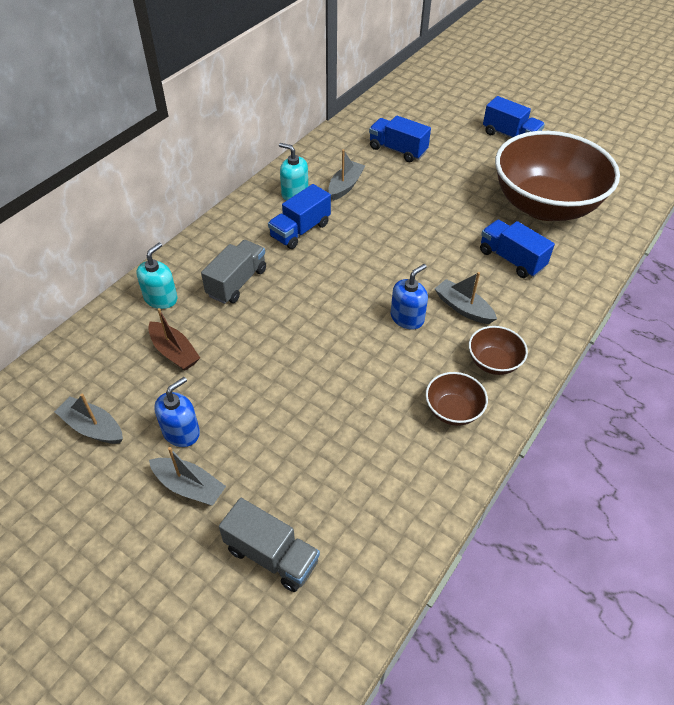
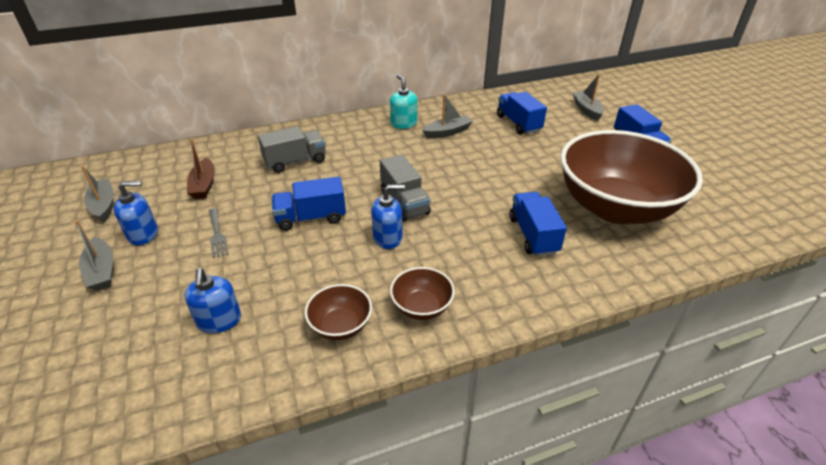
camera: 35 degrees right, 10 degrees down
(161, 298) = (238, 151): turquoise soap dispenser -> none
(255, 393) = (217, 234): none -> grey fork
(271, 555) = (83, 349): grey truck -> grey truck (404, 202)
(300, 230) = (378, 147): blue truck -> blue truck (311, 218)
(356, 463) = (219, 320): none -> blue soap dispenser
(463, 308) = (444, 252): grey boat -> grey boat (586, 110)

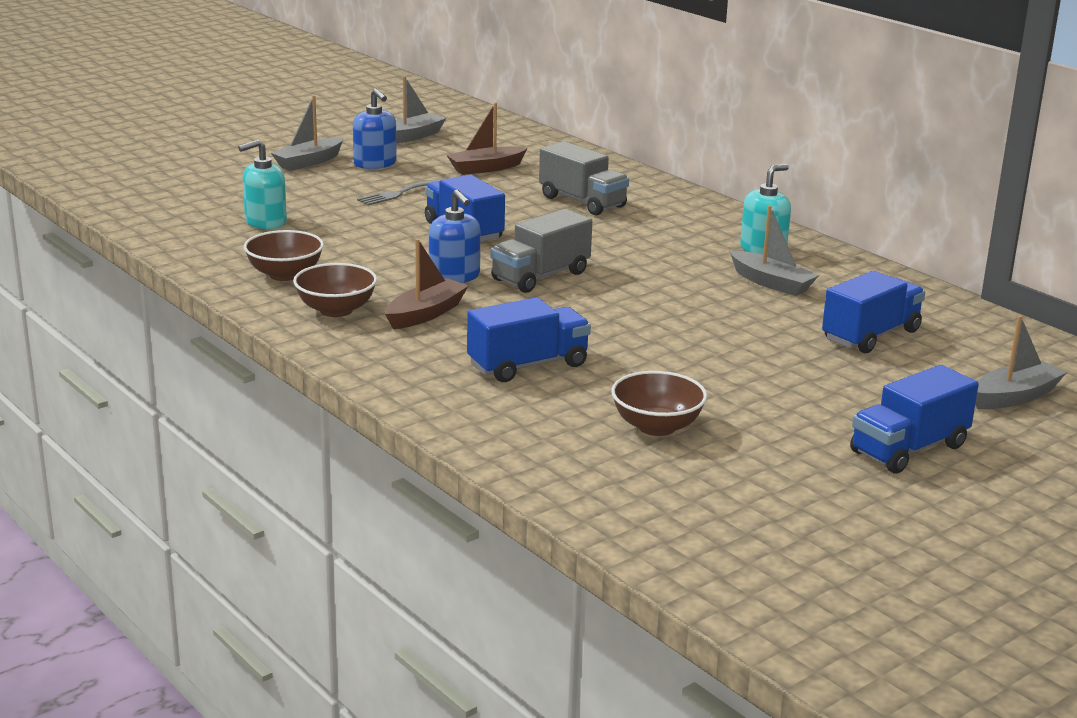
camera: 70 degrees right, 15 degrees down
(219, 320) = (265, 222): blue soap dispenser -> turquoise soap dispenser
(444, 263) = (425, 314): none -> brown boat
(615, 207) = (656, 427): brown bowl -> brown bowl, size x0.40

